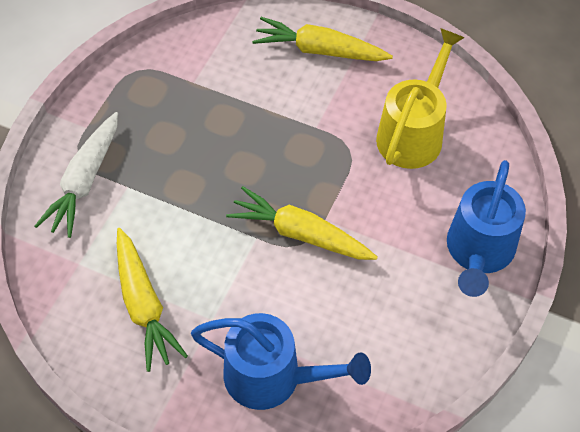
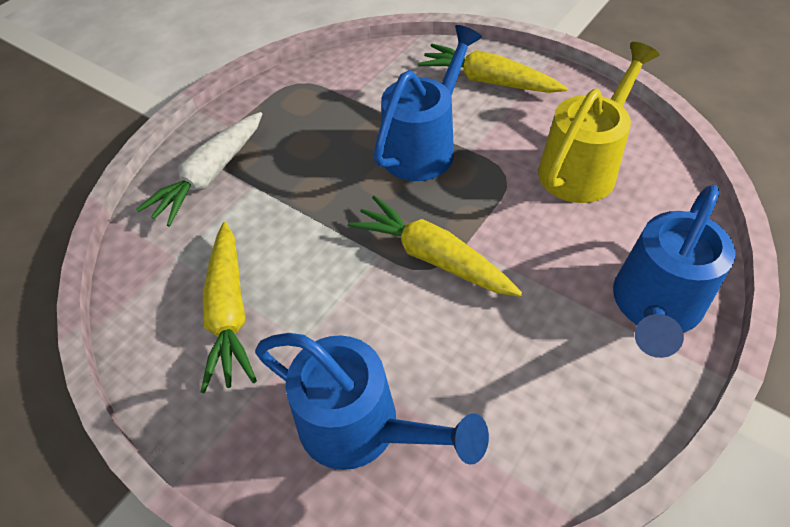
camera: 15 degrees right, 5 degrees down
(273, 128) = (424, 146): none -> blue watering can

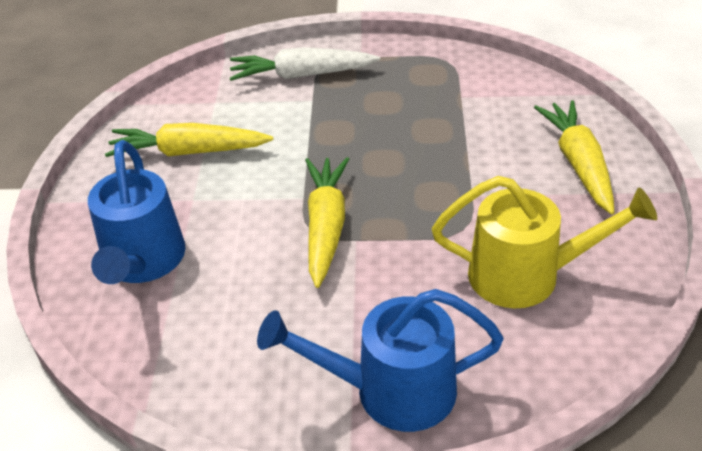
camera: 55 degrees right, 10 degrees down
(229, 312) = (188, 152): yellow carrot -> yellow carrot turned 45 degrees clockwise
(424, 146) = (446, 164): blue watering can -> none

